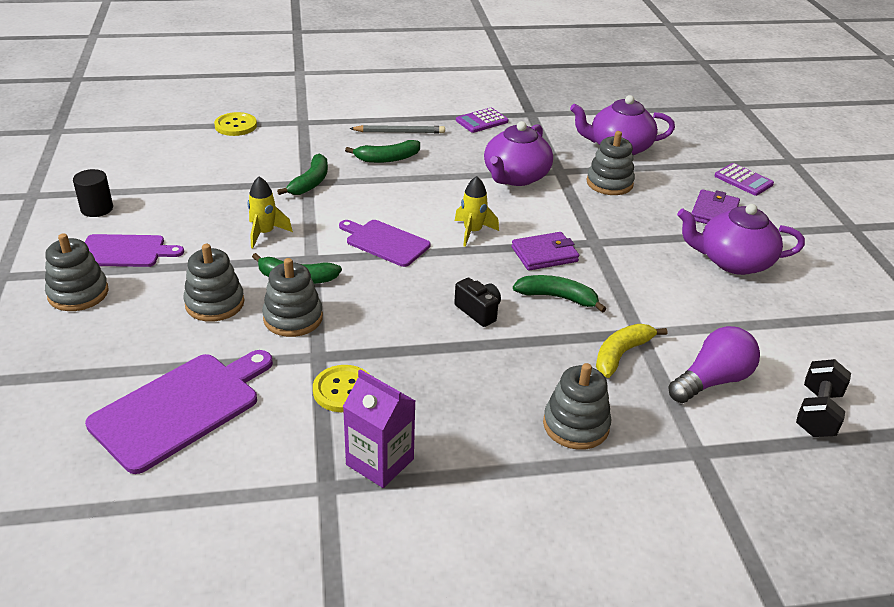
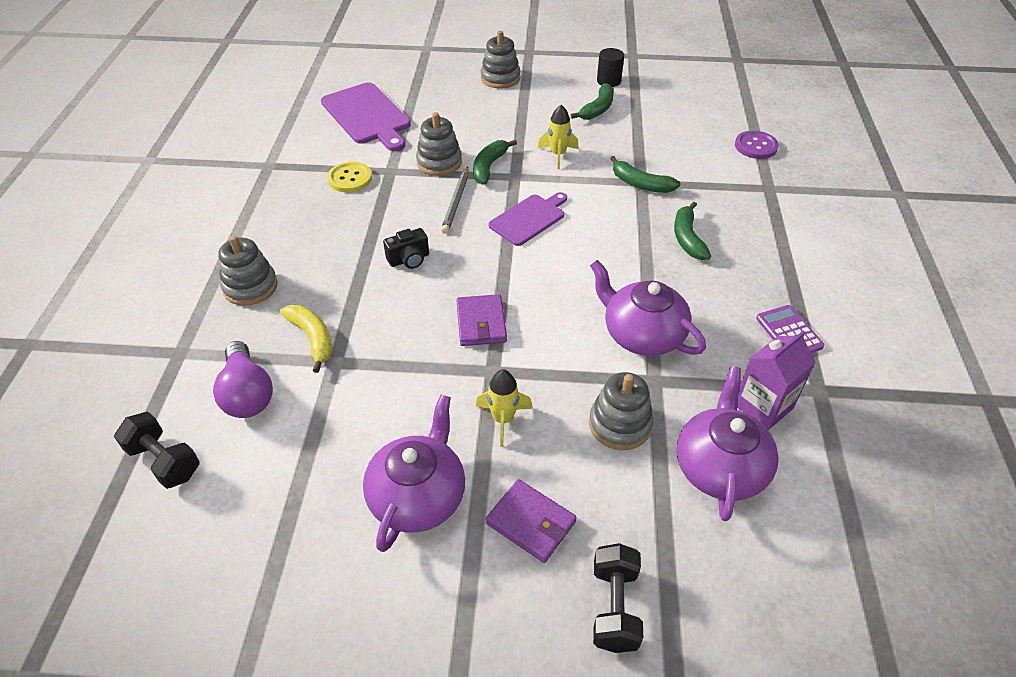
camera: 105 degrees right, 10 degrees up
(125, 251) = (547, 94): purple cutting board -> none
(215, 303) = (470, 129): grey stacking toy -> none
(236, 126) = (756, 146): yellow button -> purple button
(380, 462) = (275, 187): purple carton -> purple carton (763, 406)
(399, 132) = (750, 255): grey pencil -> grey pencil (456, 202)
(472, 232) = (533, 278): yellow rocket -> yellow rocket (503, 419)
(557, 297) = (409, 315): green banana -> green banana (597, 109)
(743, 180) = (614, 607): purple calculator -> black dumbbell

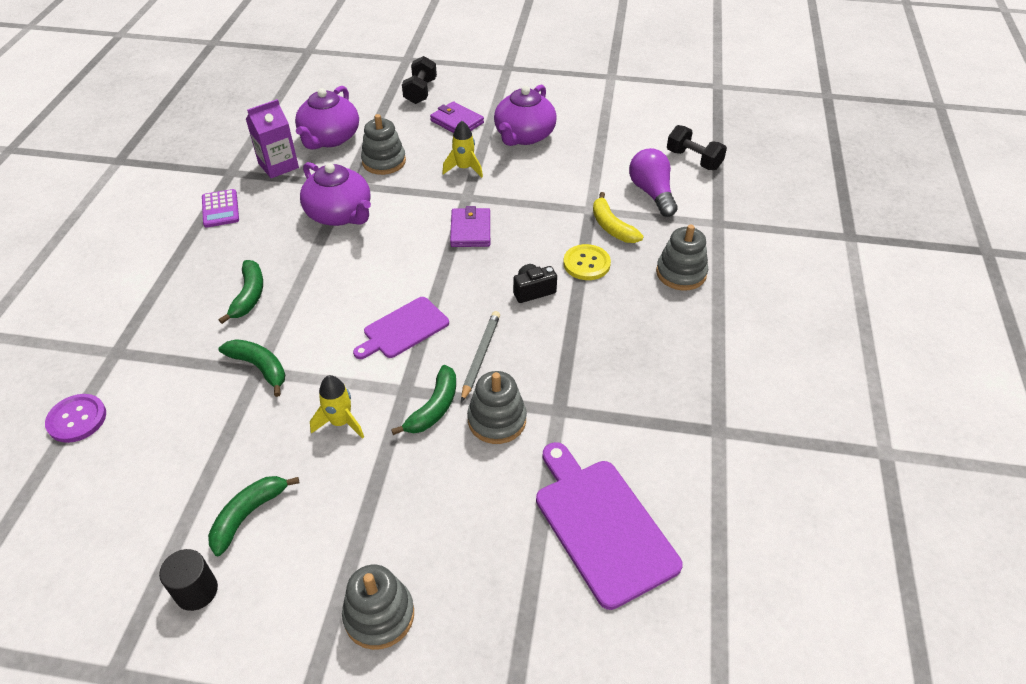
camera: 175 degrees left, 0 degrees up
(350, 178) = (608, 400): yellow button -> yellow button (586, 263)

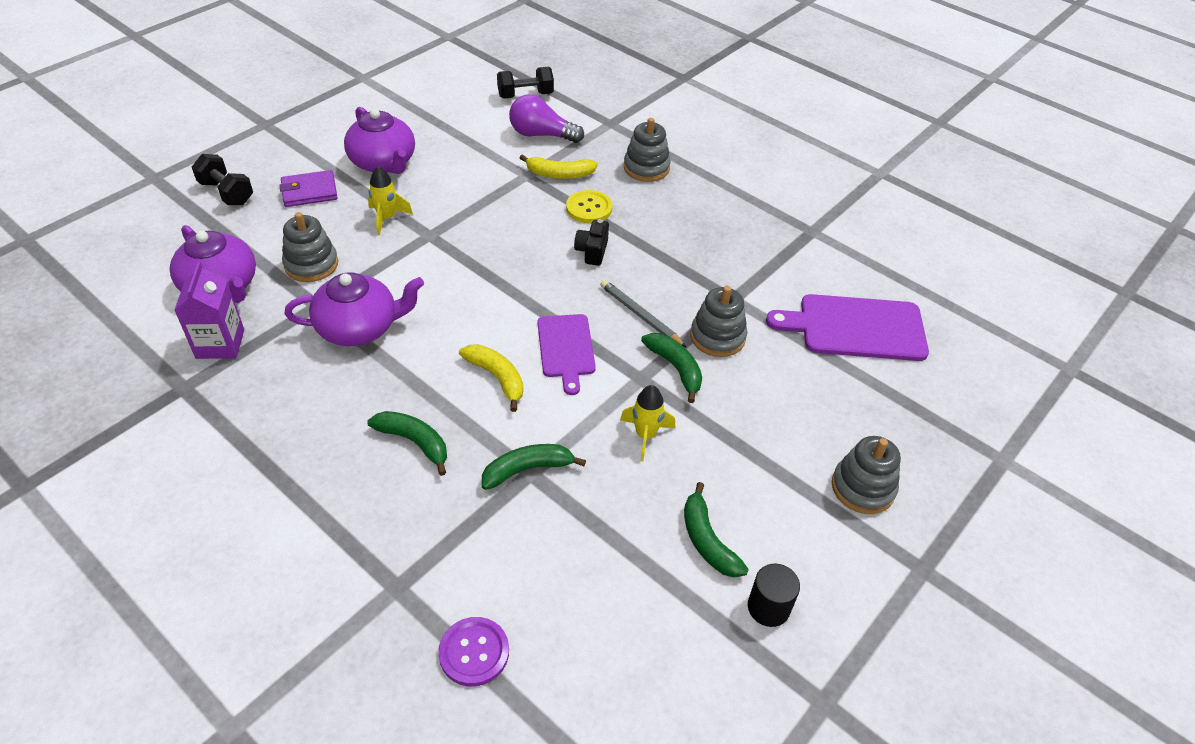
camera: 60 degrees left, 0 degrees up
(220, 209) = (242, 418): purple calculator -> none
(342, 306) = (497, 378): none -> yellow banana
(470, 230) = (479, 253): purple wallet -> none

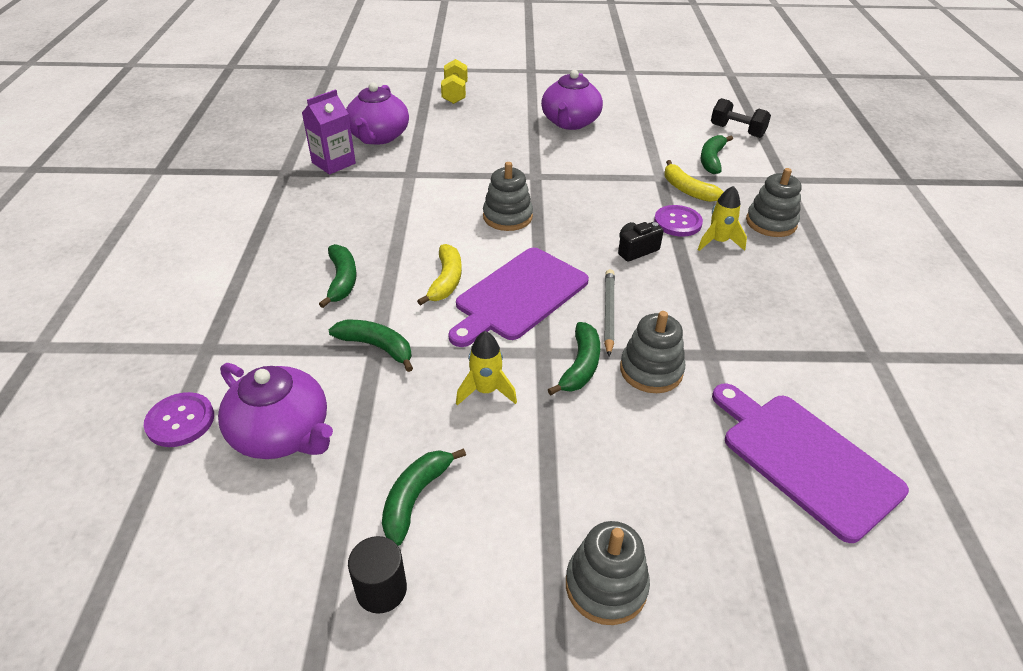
camera: 50 degrees right, 5 degrees down
(226, 193) = (455, 94): black dumbbell -> yellow dumbbell
(309, 192) = (500, 115): purple wallet -> none
(311, 264) = (441, 152): grey stacking toy -> grey stacking toy (507, 217)
(359, 328) = (413, 200): purple teapot -> purple teapot (282, 433)
(387, 218) = (523, 152): yellow rocket -> yellow rocket (718, 242)
(541, 135) = (711, 160): purple light bulb -> green banana
(566, 349) = (518, 296): purple cutting board -> purple cutting board, size x1.55
(589, 208) = (677, 222): yellow button -> purple button

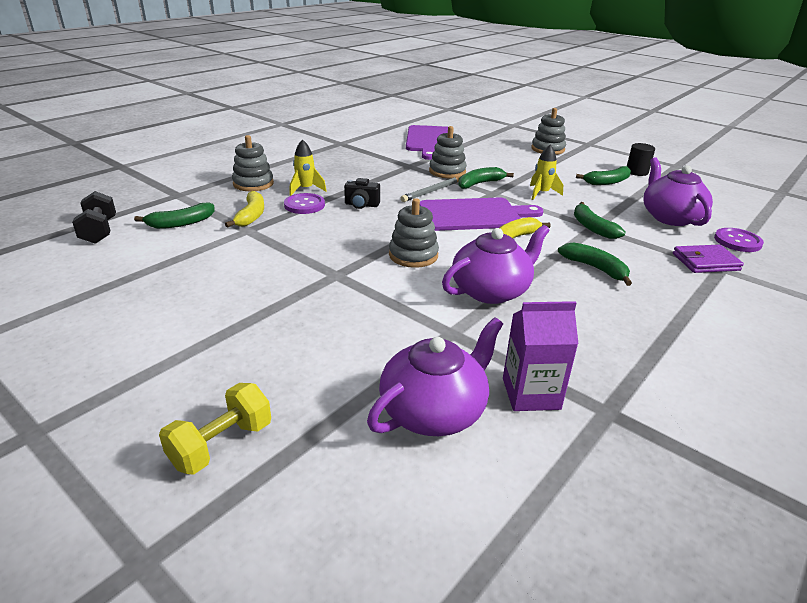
camera: 140 degrees left, 10 degrees down
(225, 350) = (705, 262): none -> purple wallet
(342, 280) = (595, 268): green banana -> green banana turned 105 degrees clockwise
(570, 122) = (194, 310): purple teapot -> purple teapot (491, 290)

